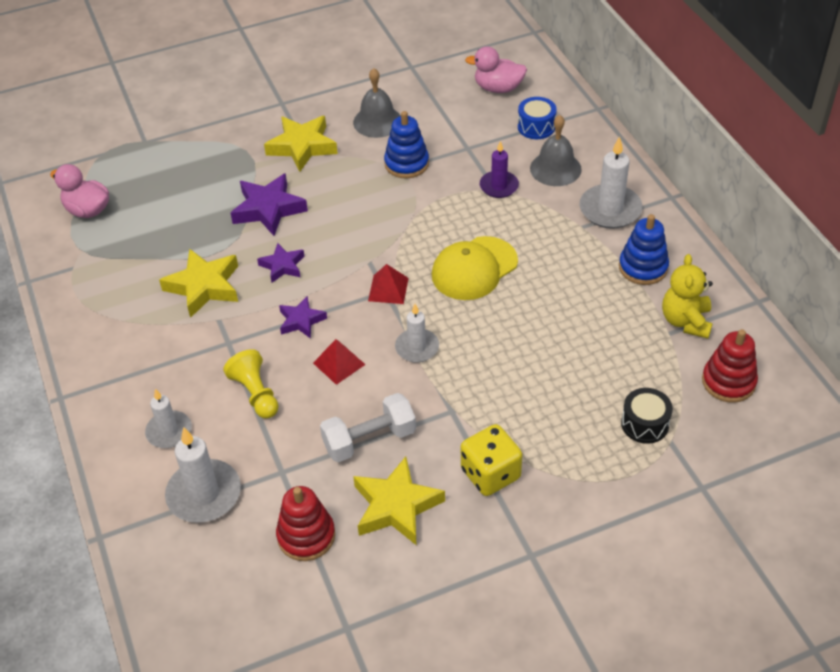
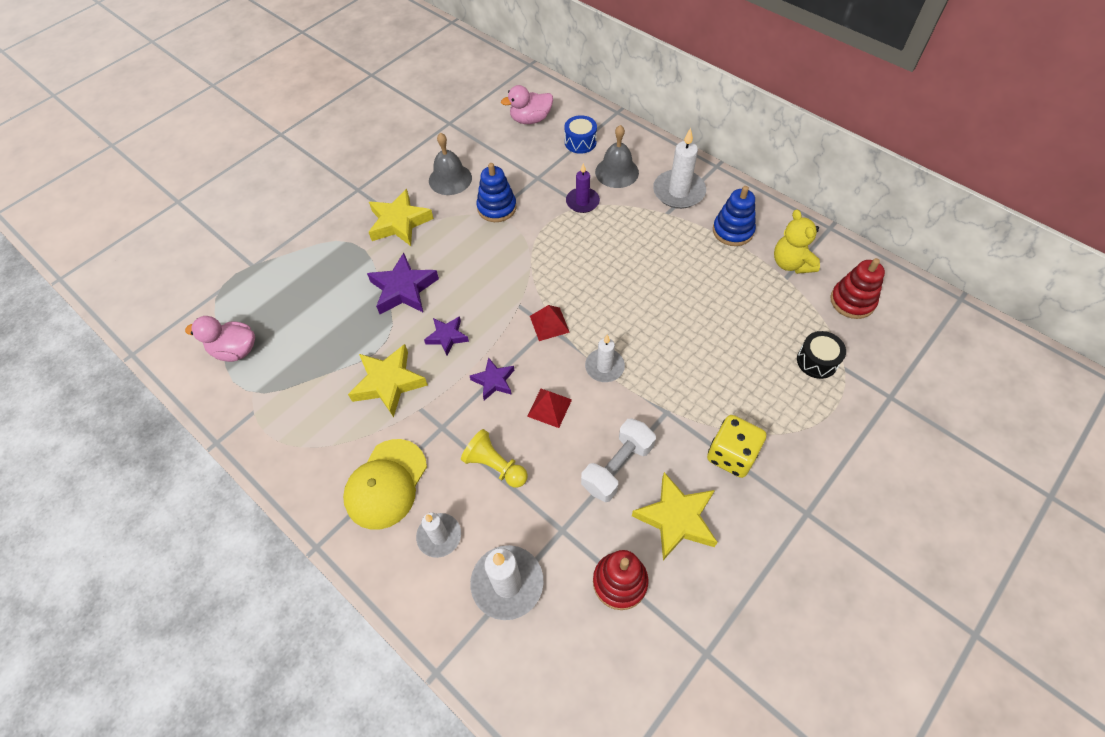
camera: 25 degrees left, 10 degrees up
(474, 268) = (607, 279): yellow cap -> yellow cap (386, 484)

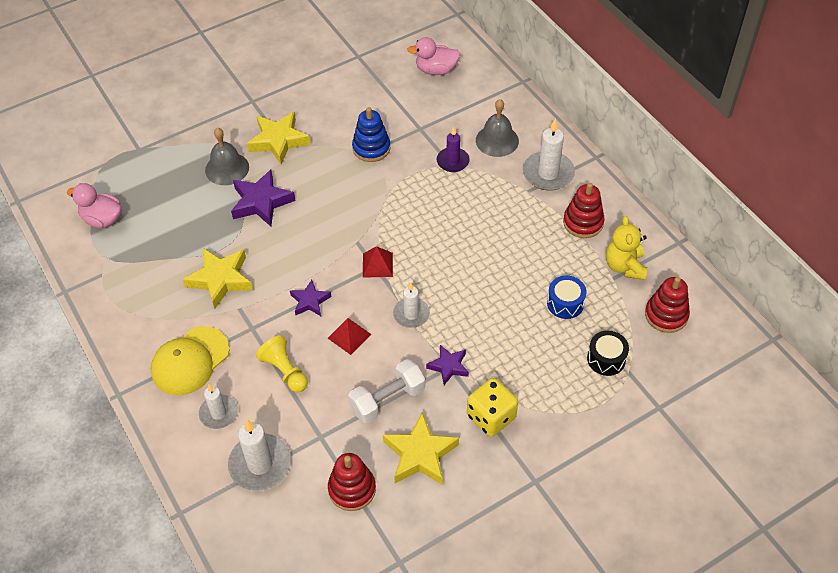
camera: 15 degrees right, 5 degrees down
(447, 337) = (284, 253): purple star -> purple star (448, 366)
(450, 179) = (339, 111): grey bell -> grey bell (227, 168)
(580, 142) = (474, 103): blue drum -> blue drum (565, 303)
(733, 231) = (583, 223): blue stacking toy -> red stacking toy

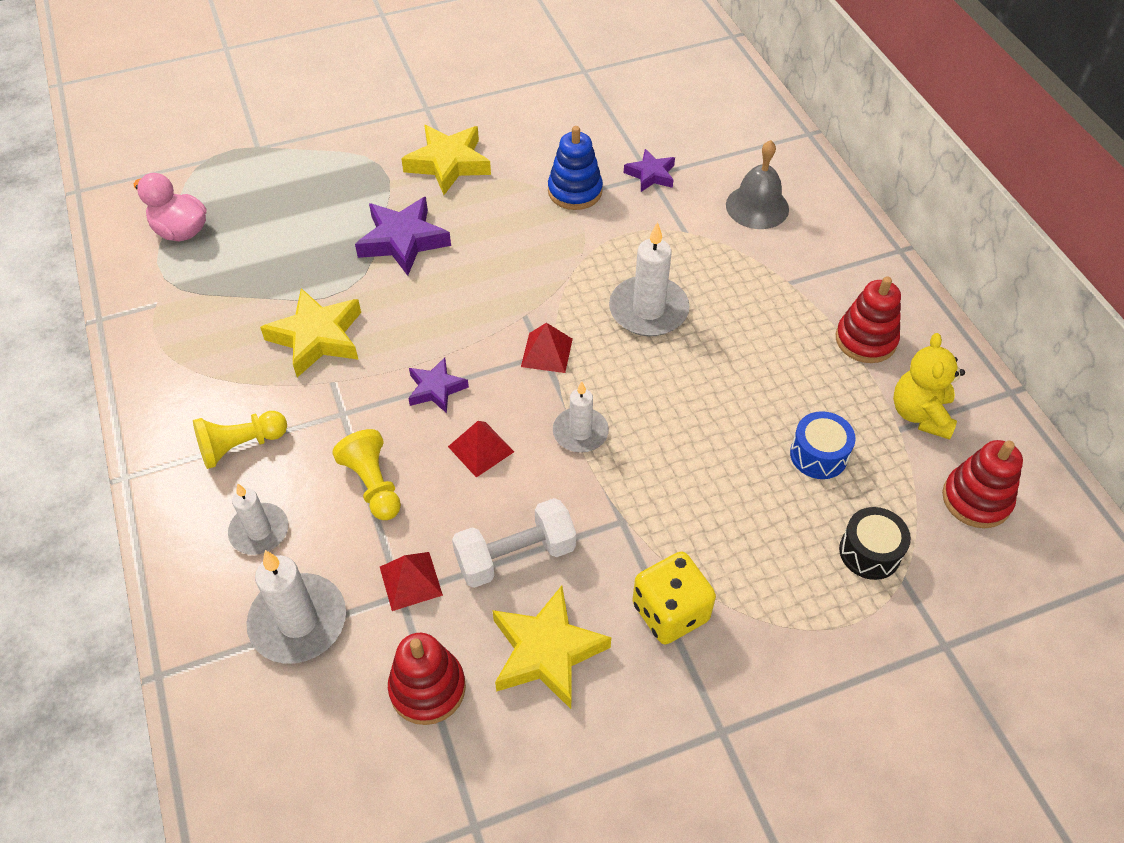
camera: 10 degrees right, 0 degrees up
(190, 361) = (241, 446): yellow cap -> yellow pawn
(227, 168) = (368, 189): grey bell -> none
(325, 427) = (410, 581): none -> red pyramid
(436, 70) = (688, 102): pink duck -> none
(448, 366) = (620, 521): purple star -> purple star (651, 175)
(453, 161) = (687, 225): purple candle -> none
(548, 173) = (824, 262): white candle -> white candle (648, 310)

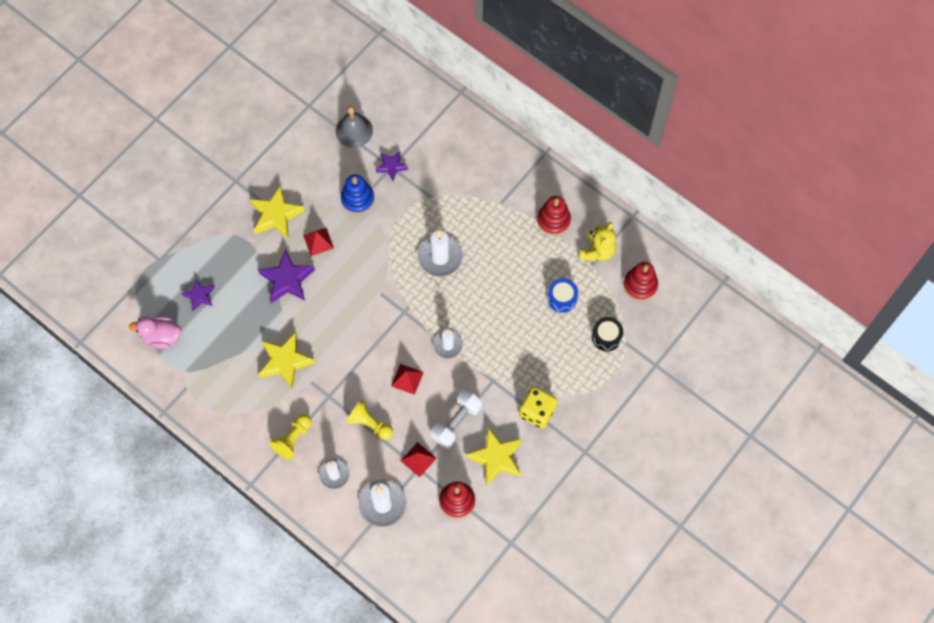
camera: 30 degrees left, 15 degrees up
(436, 389) = (364, 358): purple star -> purple star (199, 296)
(546, 352) = (405, 309): red pyramid -> red pyramid (318, 241)
(757, 206) = (459, 160): grey bell -> grey bell (354, 131)
(920, 414) = (597, 251): yellow teddy bear -> yellow teddy bear turned 135 degrees counterclockwise

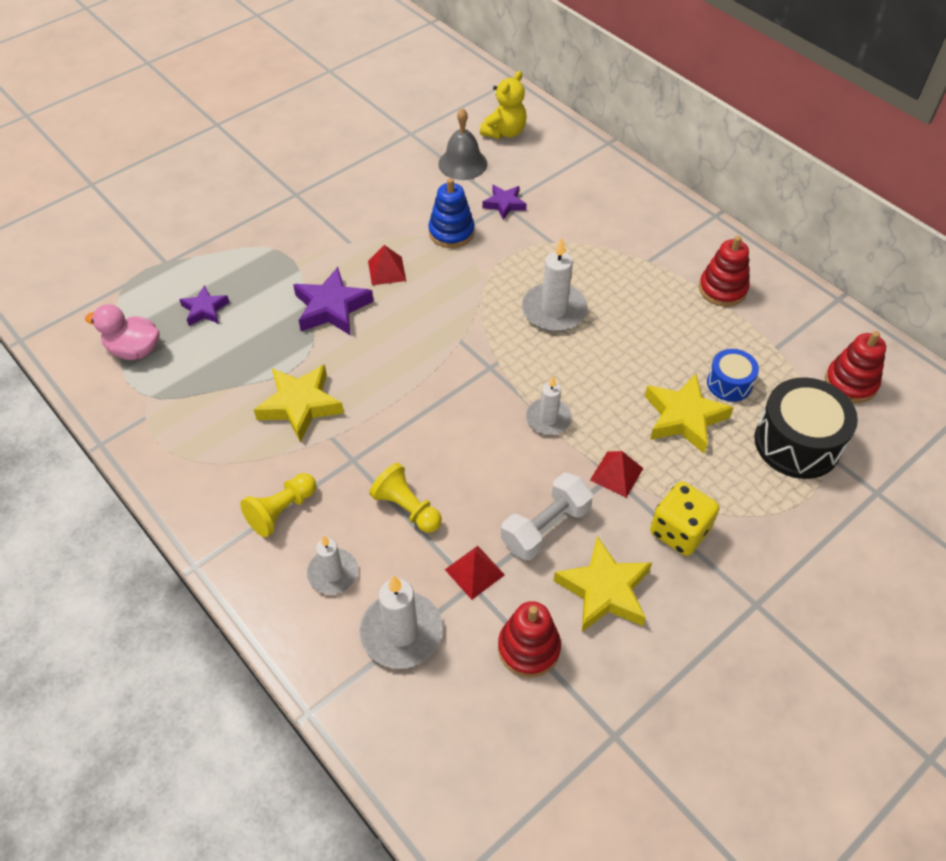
camera: 10 degrees right, 15 degrees down
(276, 215) = (337, 235): yellow star -> yellow star (684, 417)
(407, 379) = (478, 454): red pyramid -> red pyramid (616, 474)
(597, 251) = (785, 333): yellow teddy bear -> yellow teddy bear (504, 132)
(606, 337) = (797, 443): black drum -> black drum, size x1.81

